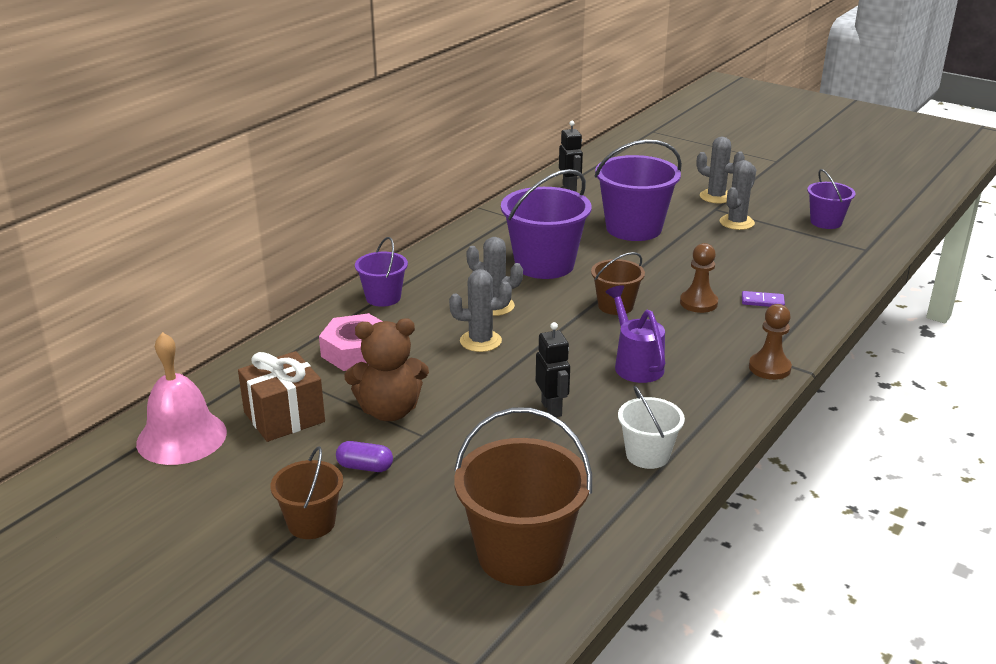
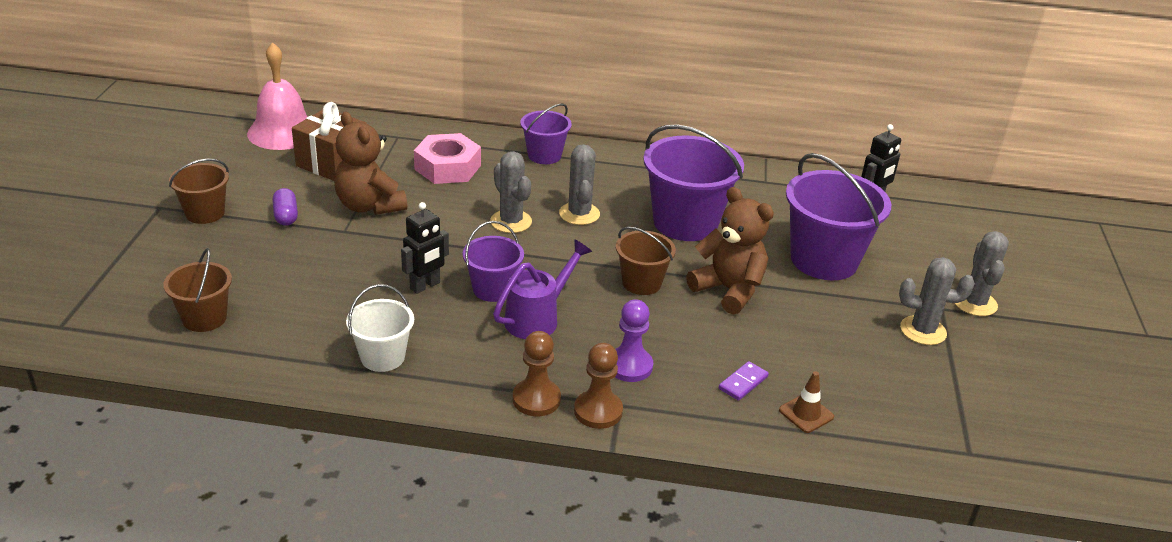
camera: 60 degrees right, 5 degrees up
(521, 555) = (204, 318): brown bucket -> brown bucket, size x0.56
(648, 274) = (729, 290): none -> brown teddy bear
(698, 303) = (697, 336): brown pawn -> brown pawn (536, 399)
(721, 340) = (629, 366): none -> purple pawn
(762, 301) = (743, 383): purple domino -> purple domino turned 60 degrees clockwise
(806, 289) = (806, 413): none -> brown traffic cone
(826, 222) = (1010, 405): purple bucket -> purple bucket (493, 289)

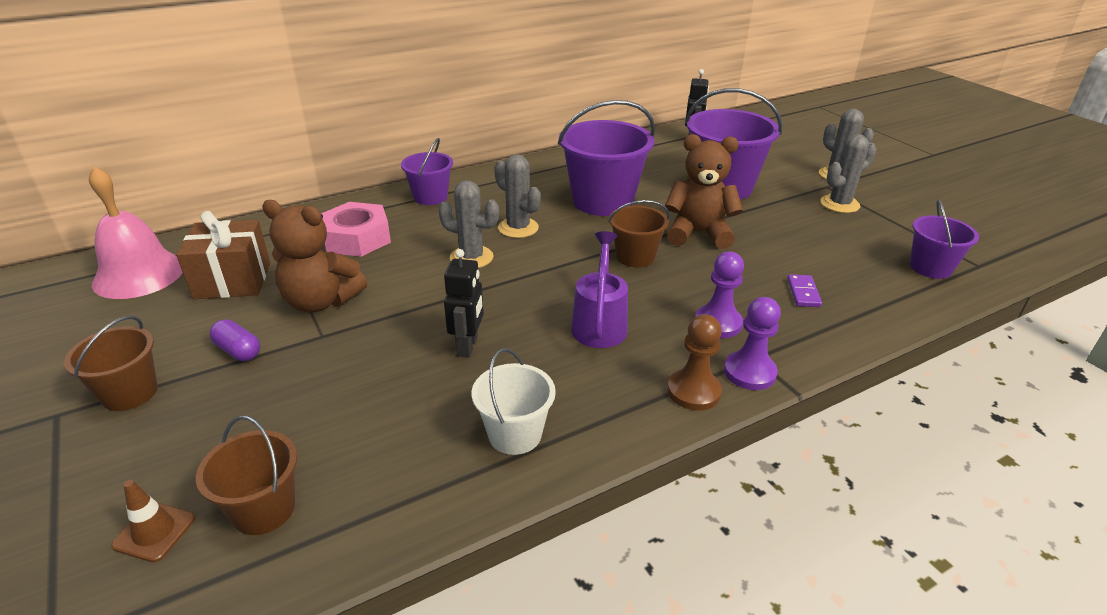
camera: 35 degrees left, 0 degrees up
(493, 289) = (531, 318): purple bucket -> purple bucket (930, 267)
(598, 411) = (749, 372): brown pawn -> purple pawn
(806, 413) = (868, 292): brown traffic cone -> brown traffic cone (154, 532)

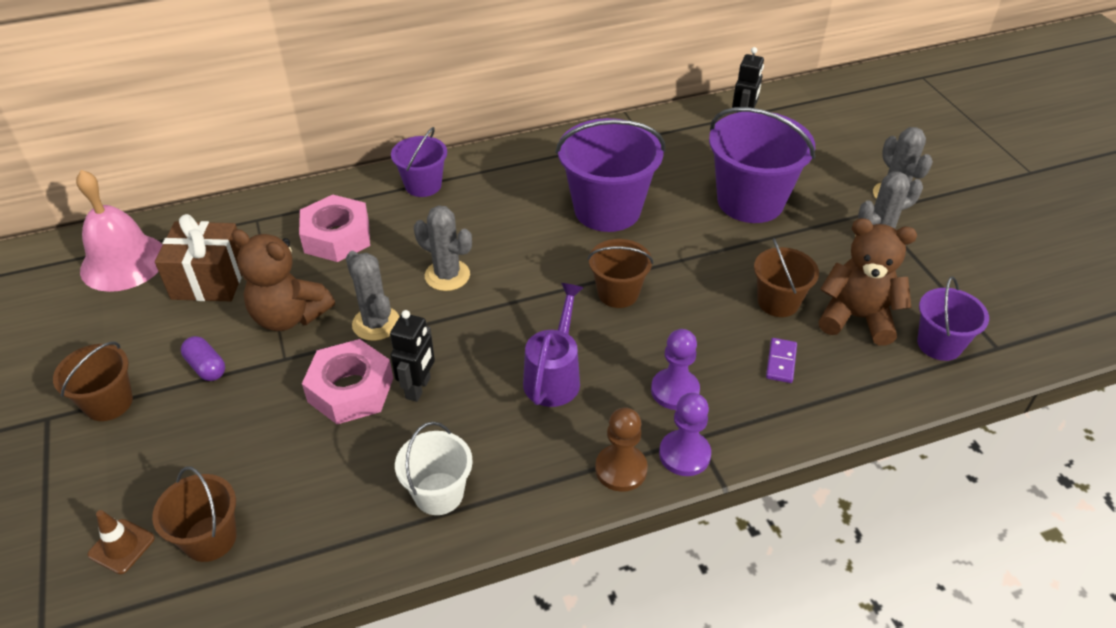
camera: 10 degrees right, 10 degrees up
(398, 355) = (350, 390): none -> pink nut
(518, 228) = (505, 239): grey cactus -> grey cactus (376, 323)
(698, 233) = (697, 268): brown teddy bear -> brown teddy bear (856, 317)
(779, 251) = (778, 302): none -> brown bucket

